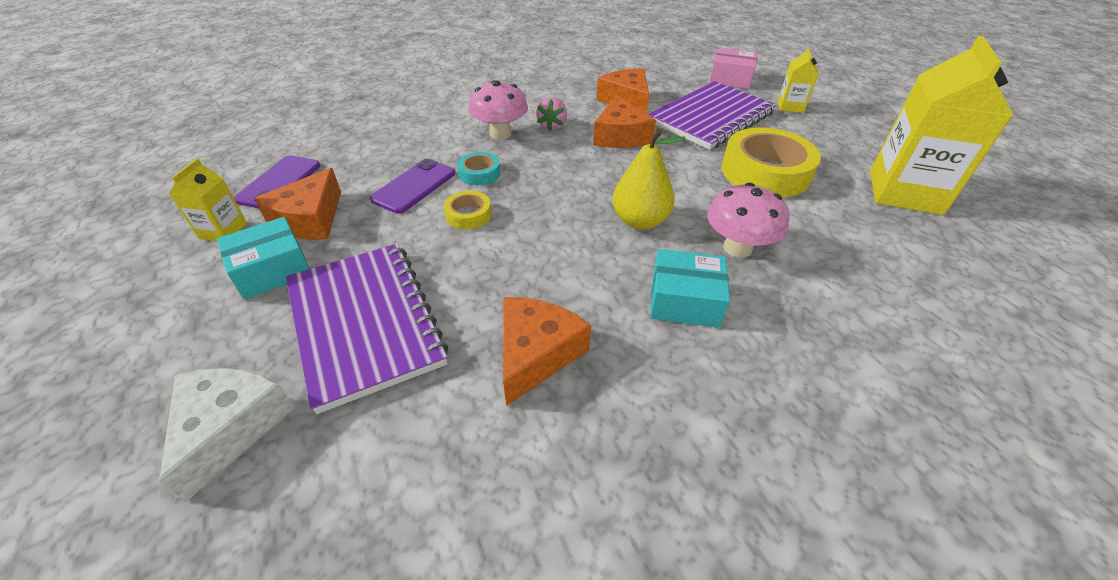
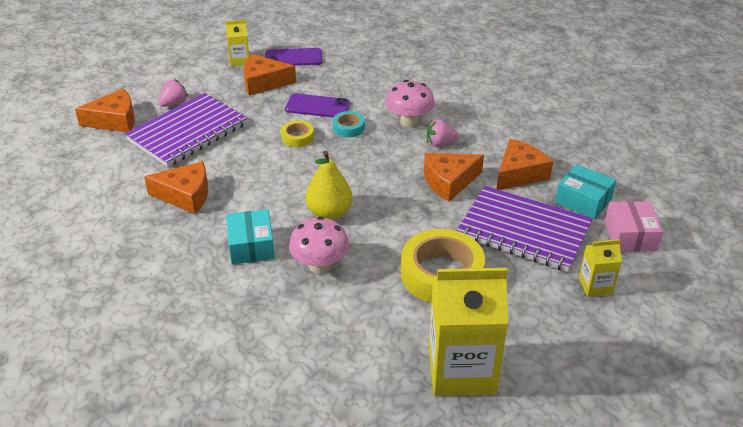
camera: 70 degrees right, 5 degrees down
(231, 428) = (115, 120): white cheese -> orange cheese
(263, 327) = (174, 103): none -> pink strawberry
(272, 270) = (215, 89): turquoise box -> turquoise box (583, 201)

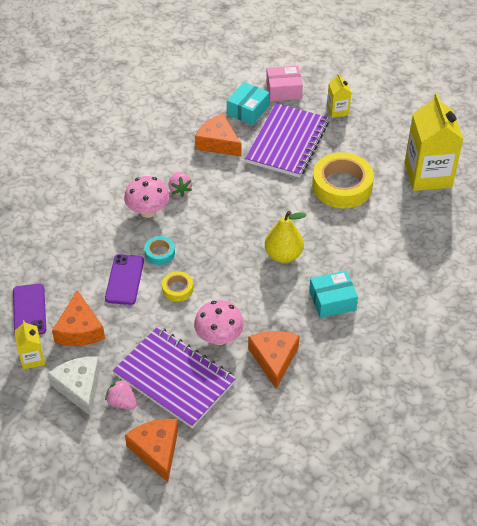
camera: 95 degrees left, 10 degrees up
(199, 82) = (79, 387): none -> white cheese
(320, 265) = (346, 254): pink mushroom -> pink mushroom (219, 337)
(449, 182) = (233, 183): orange cheese -> none

